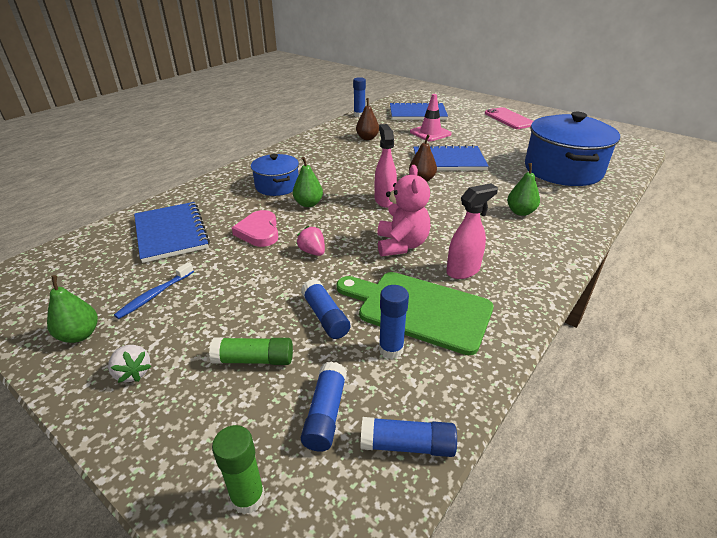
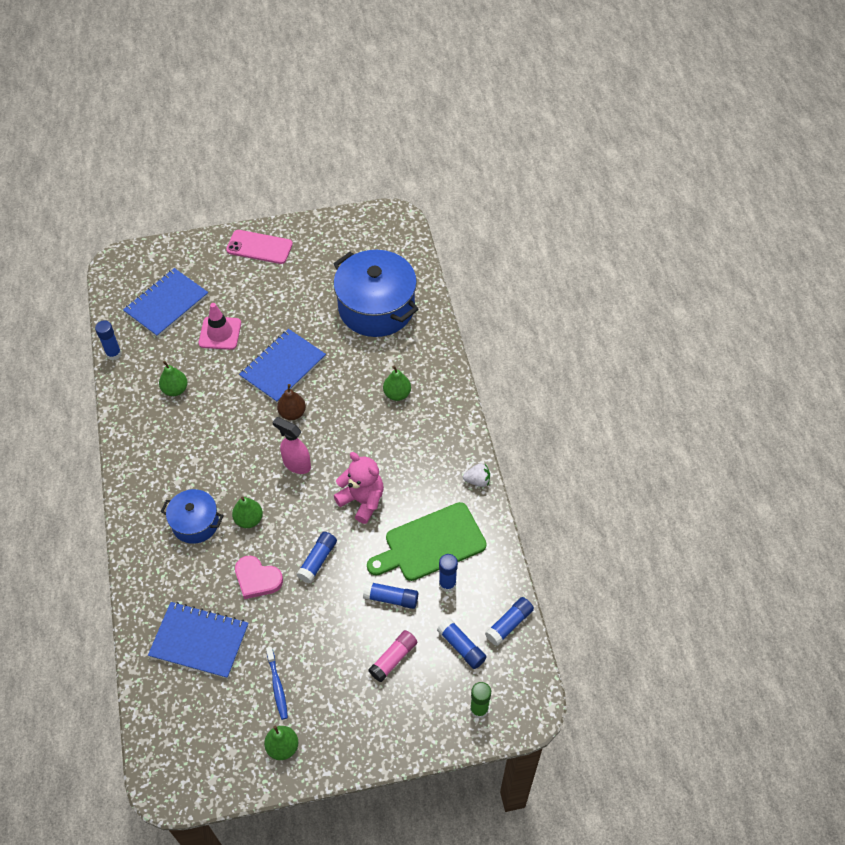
camera: 50 degrees left, 20 degrees up
(133, 372) = (348, 728): white strawberry -> white strawberry (477, 480)
(254, 359) = (393, 659): green glue stick -> pink glue stick
(312, 252) = (317, 560): pink strawberry -> blue glue stick
(367, 138) = (175, 389): brown pear -> green pear
(463, 271) = (421, 489): pink spray bottle -> none

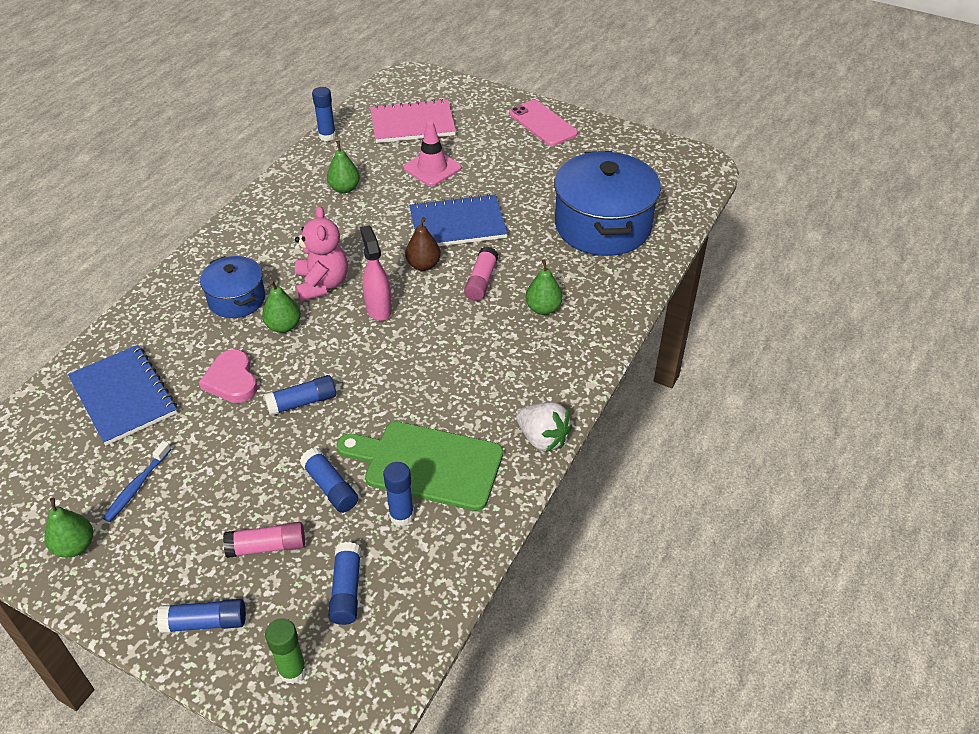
camera: 40 degrees right, 10 degrees down
(166, 304) = (412, 124): blue notebook -> pink notebook
(341, 400) = (481, 281): none -> pink glue stick
(362, 500) = (404, 379): pink teddy bear -> pink teddy bear (322, 284)
(477, 480) = (542, 438): white strawberry -> white strawberry, size x1.51
(509, 624) = (422, 607): blue glue stick -> blue glue stick (205, 622)

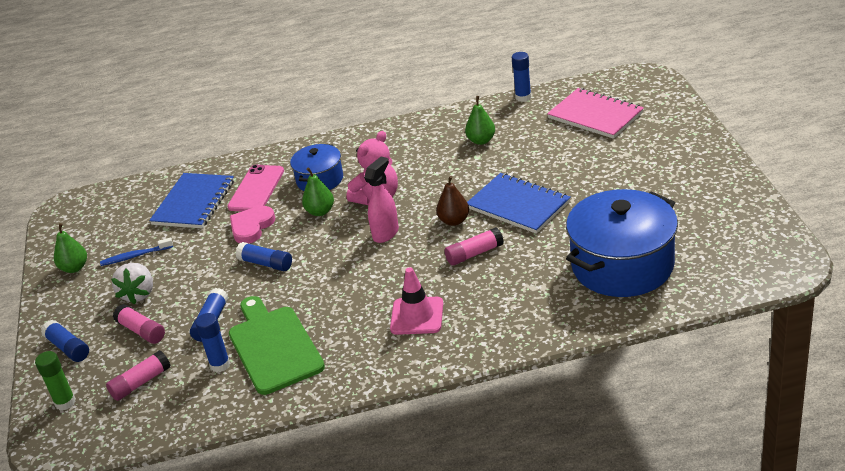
camera: 55 degrees right, 10 degrees down
(346, 590) = (141, 383): blue glue stick -> pink glue stick
(432, 168) = (561, 155): pink traffic cone -> pink traffic cone (417, 316)
(542, 123) = (698, 162): pink phone -> pink phone (256, 189)
(542, 438) = (356, 380): white strawberry -> white strawberry (138, 294)
(543, 308) = (486, 298): green pear -> none

